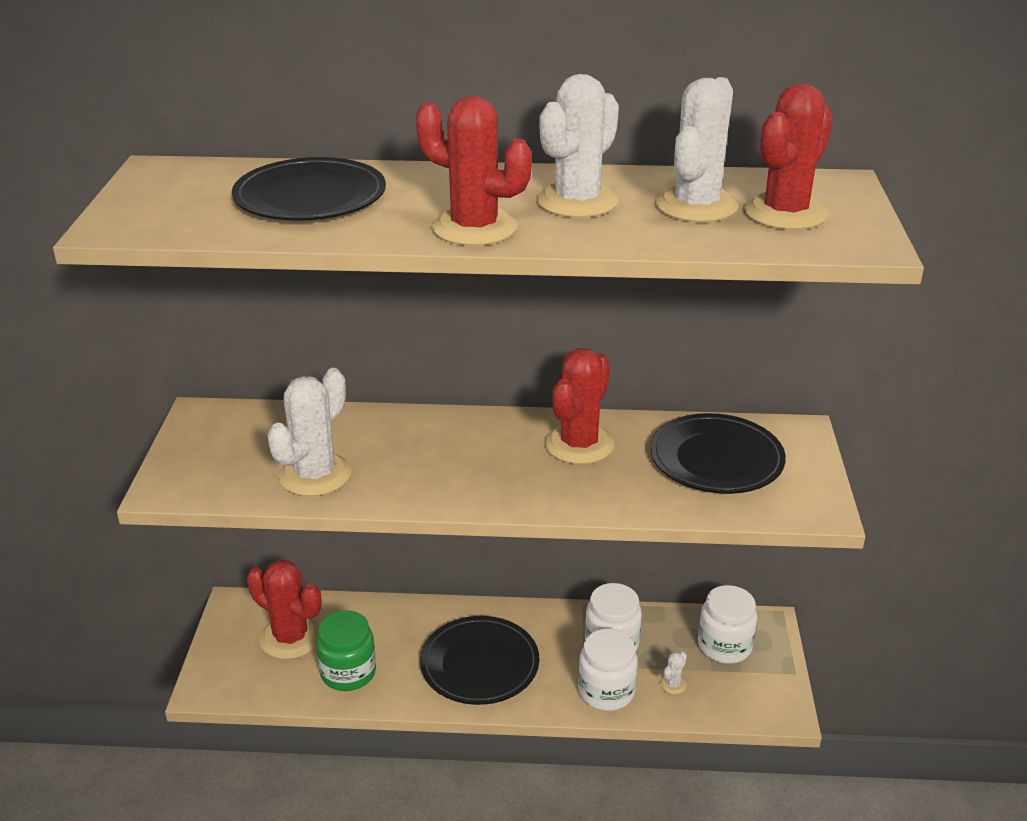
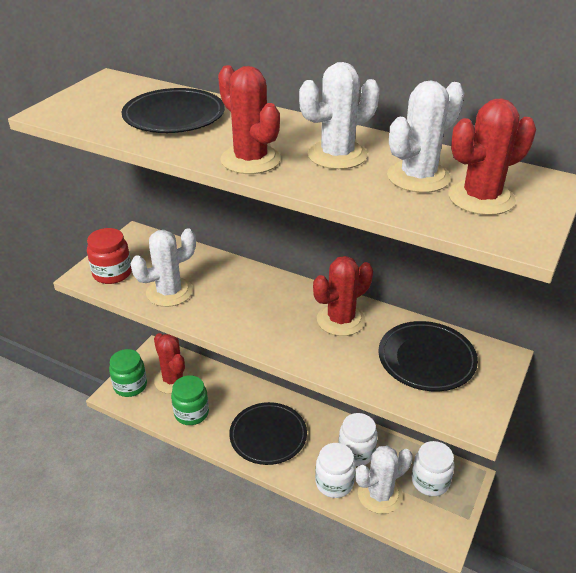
camera: 25 degrees right, 5 degrees up
(205, 474) = (112, 273): none -> red jar
(226, 667) = (130, 386): none -> green jar
(673, 684) = (380, 494): white cactus -> white cactus, size x2.40

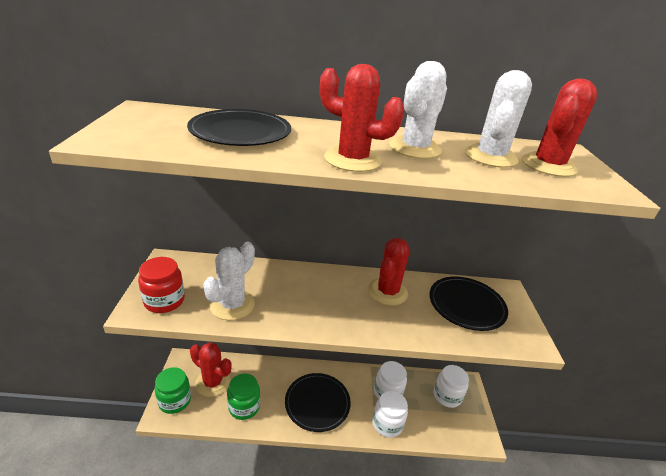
camera: 30 degrees left, 5 degrees down
(380, 494) = (422, 420): white cactus -> none

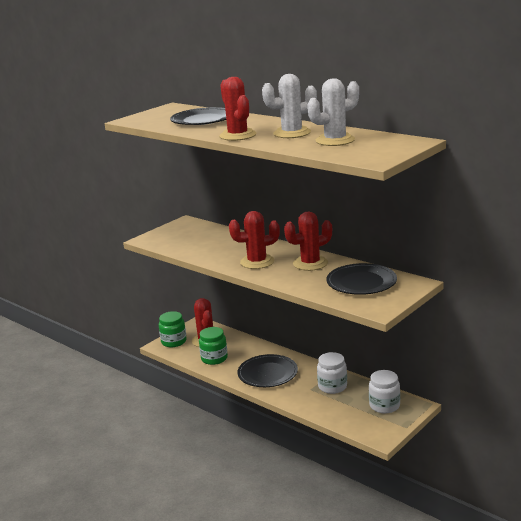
camera: 45 degrees right, 10 degrees down
(164, 301) = (163, 239): red jar -> none
(232, 305) = (198, 248): white cactus -> none
(387, 424) = (309, 401): white jar -> none
(548, 165) = (366, 147): red cactus -> red cactus (257, 262)

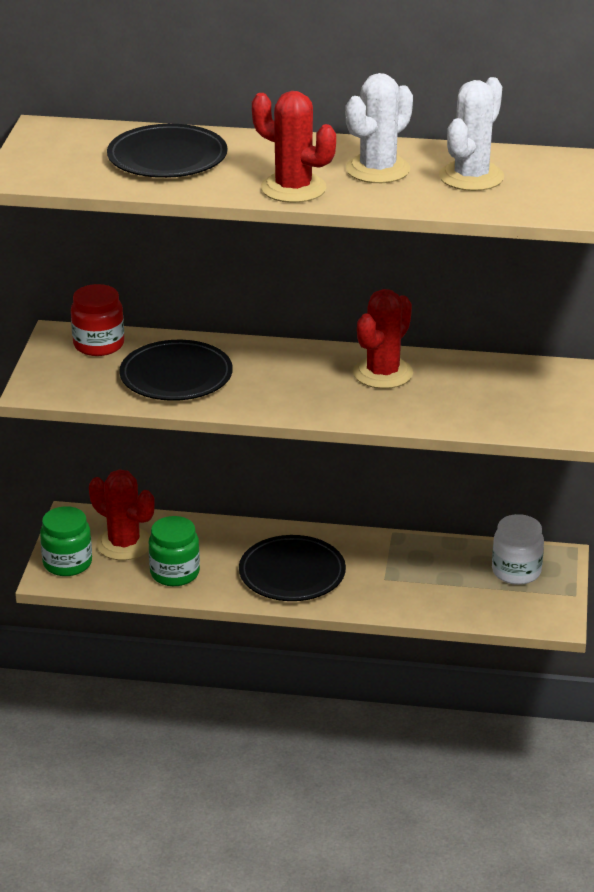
camera: 35 degrees left, 10 degrees up
(196, 228) = (99, 344): none -> red jar
(257, 262) = (294, 390): red cactus -> none
(332, 386) = (413, 564): white jar -> none
(361, 282) = (498, 390): black plate -> black plate (176, 376)

